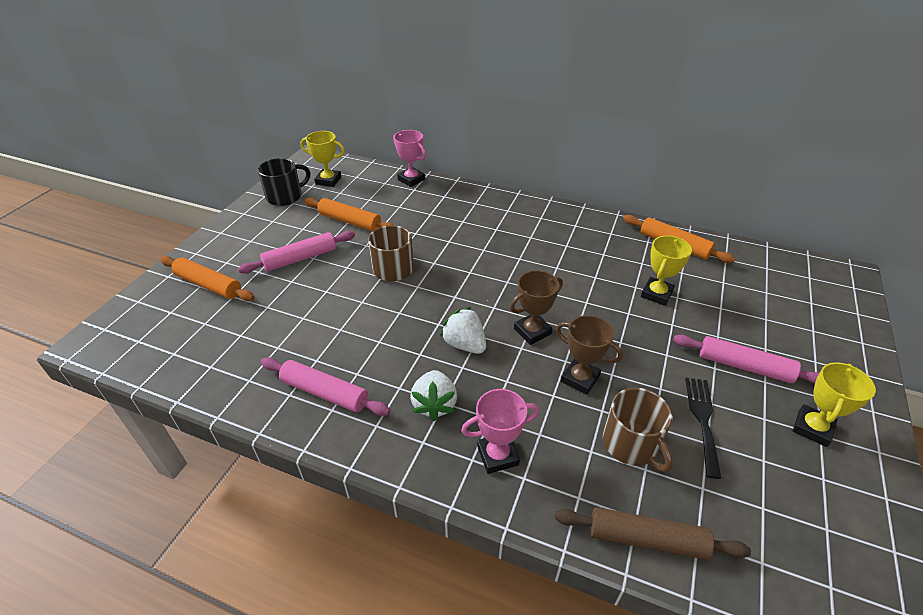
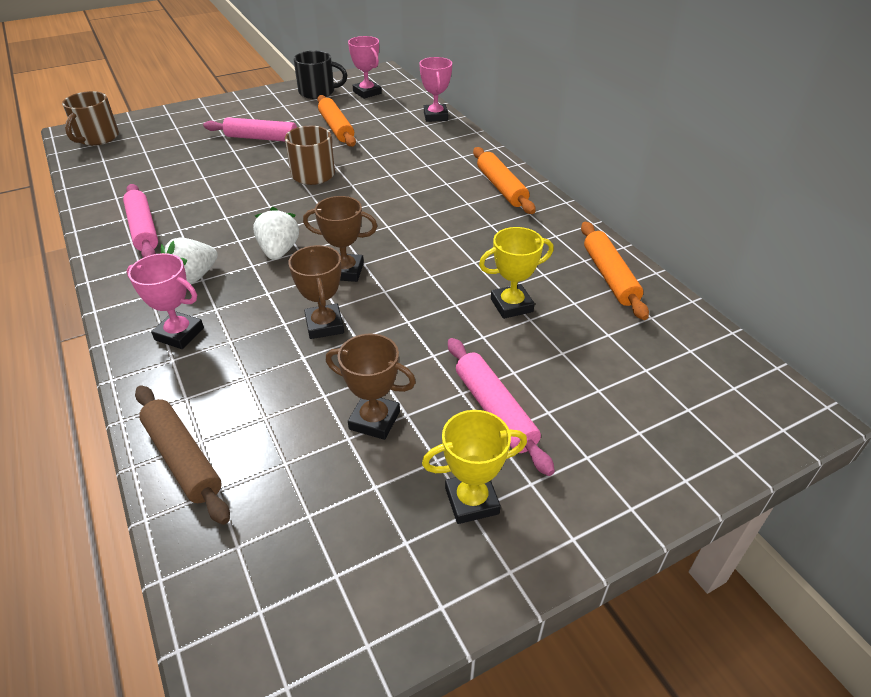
camera: 40 degrees right, 0 degrees up
(208, 285) = (181, 129): orange rolling pin -> orange rolling pin (501, 187)
(328, 180) = (367, 92): yellow trophy -> pink trophy
(631, 444) = (284, 394): brown mug -> brown mug (97, 138)
(702, 420) = (374, 420): black fork -> brown trophy

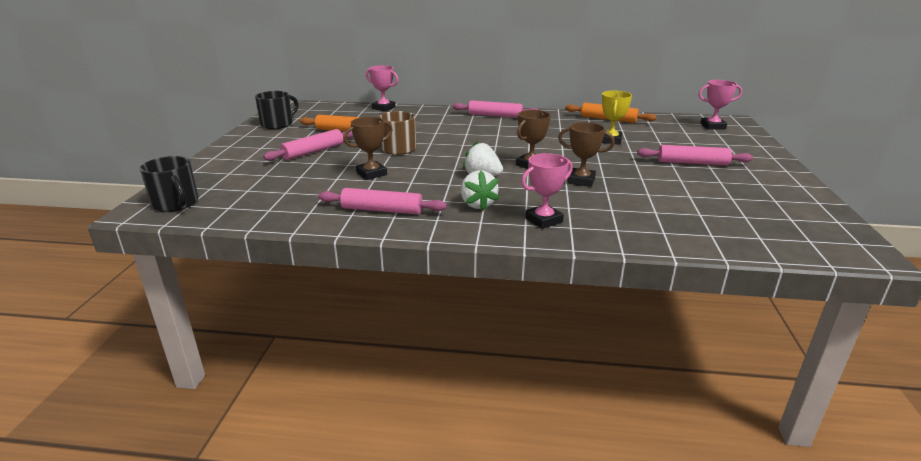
camera: 55 degrees left, 15 degrees down
(97, 138) = (176, 203): brown mug -> black mug
(183, 459) = (677, 240): brown rolling pin -> none
(367, 92) = (311, 114): pink trophy -> pink trophy (712, 126)
(374, 420) = (680, 187): brown trophy -> brown trophy (371, 174)
(472, 501) = (754, 182): yellow trophy -> none
(501, 187) = (495, 115): orange rolling pin -> pink rolling pin

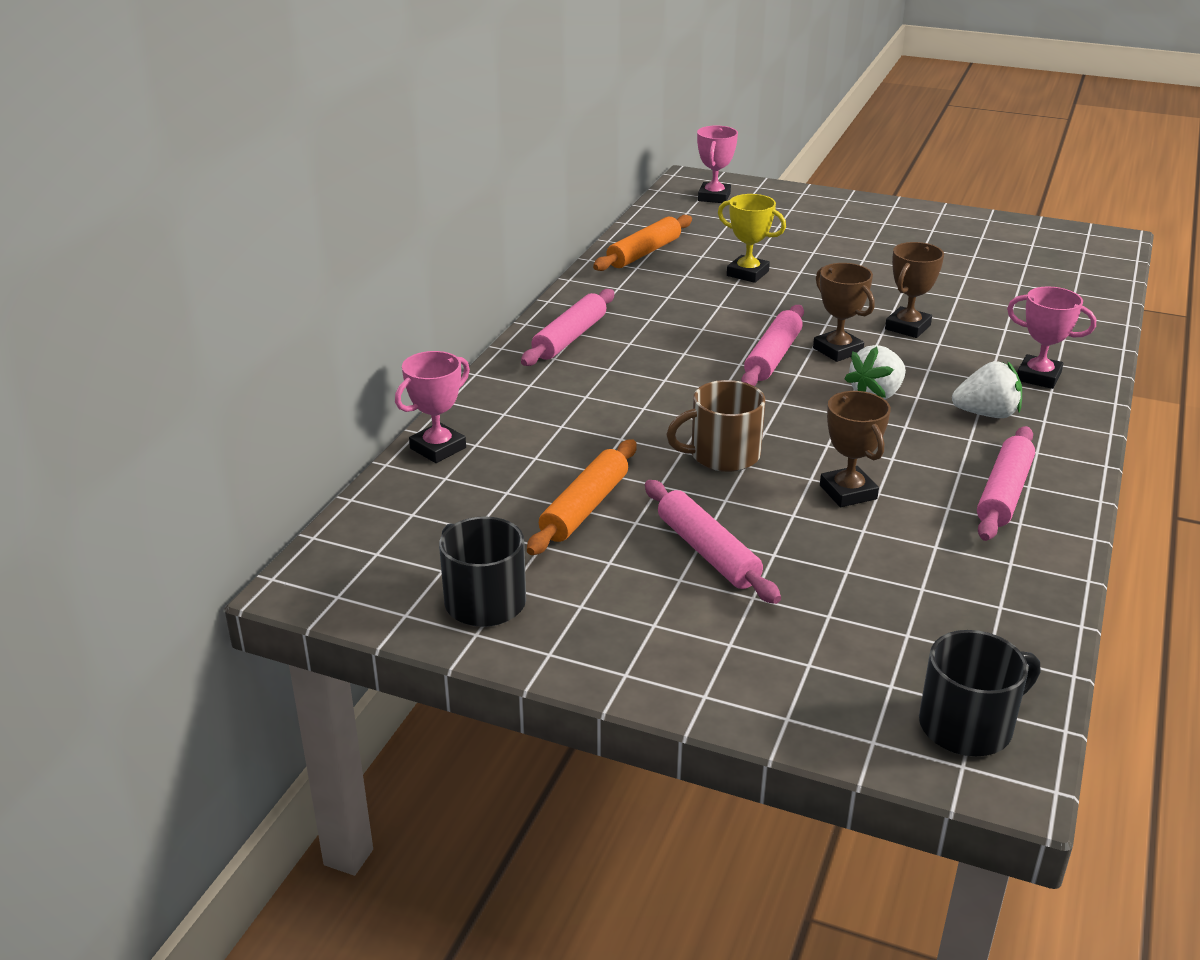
camera: 75 degrees left, 5 degrees up
(543, 220) = (1038, 377): pink trophy -> pink trophy turned 45 degrees counterclockwise
(692, 163) = (856, 246): pink rolling pin -> pink rolling pin (773, 357)

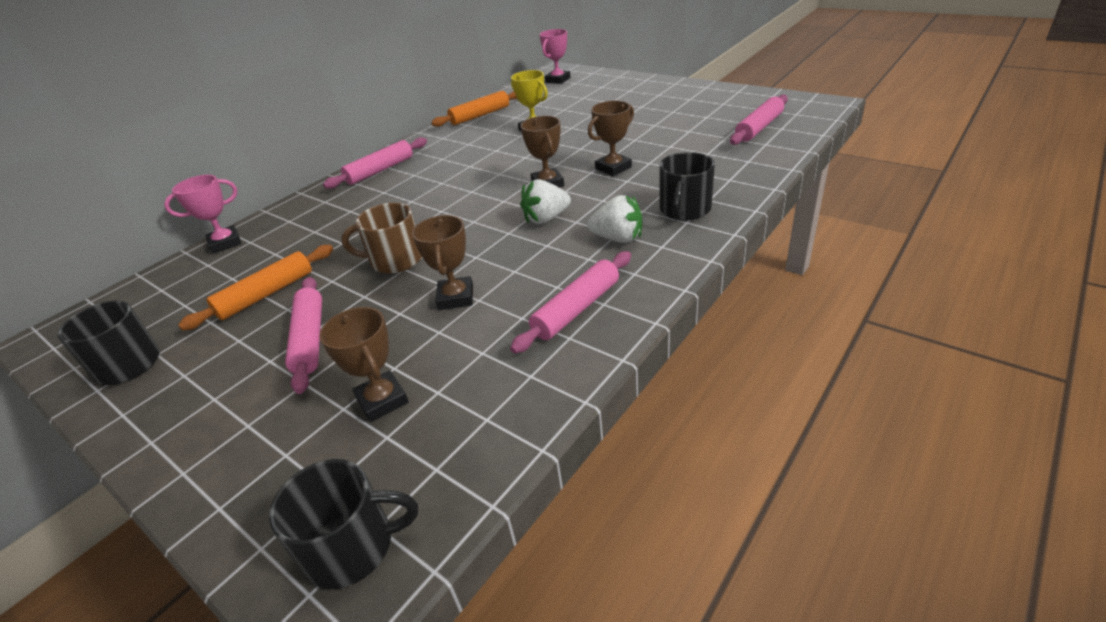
camera: 20 degrees right, 5 degrees up
(773, 357) = (498, 187): pink rolling pin -> pink rolling pin (759, 127)
(867, 603) = (382, 400): none -> brown trophy
(1038, 377) = (684, 209): pink trophy -> black mug

